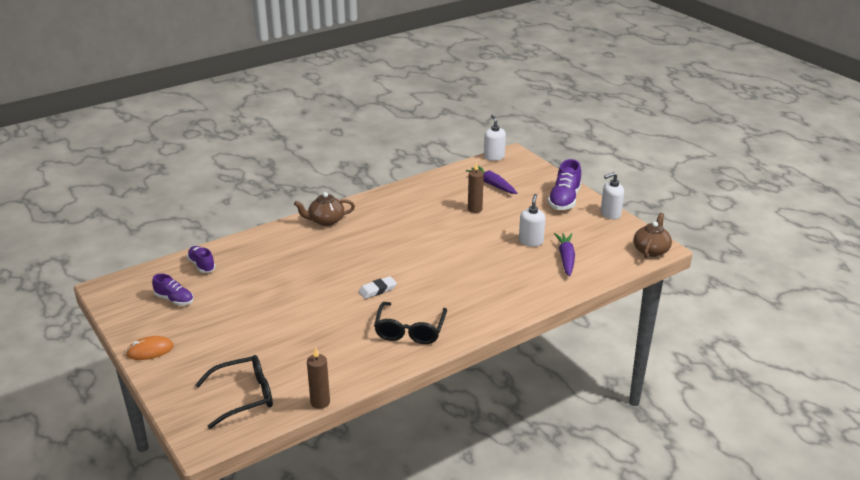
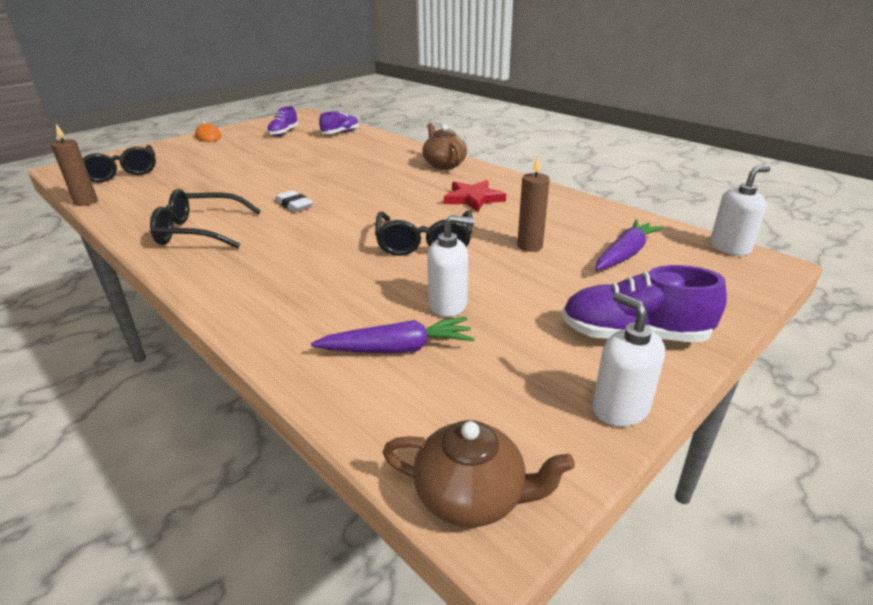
camera: 80 degrees right, 0 degrees up
(399, 217) = (473, 198): none -> red star
(459, 241) = (424, 242): none -> black glasses

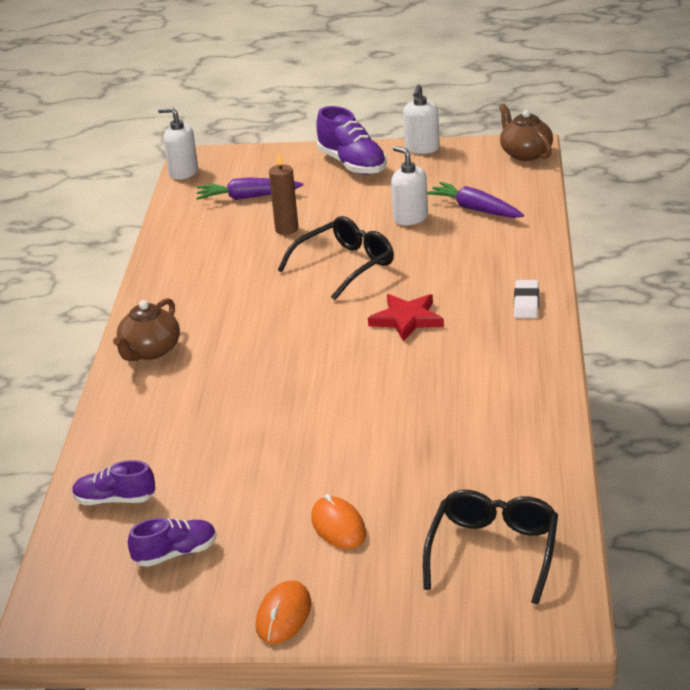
camera: 130 degrees left, 0 degrees up
(86, 202) = (572, 488): brown candle -> none
(200, 231) = (494, 368): black glasses -> none
(218, 156) = (338, 526): none -> orange mouse
(294, 205) = (376, 363): white eraser -> white eraser (526, 303)
(473, 198) = (226, 290): red star -> red star (407, 319)

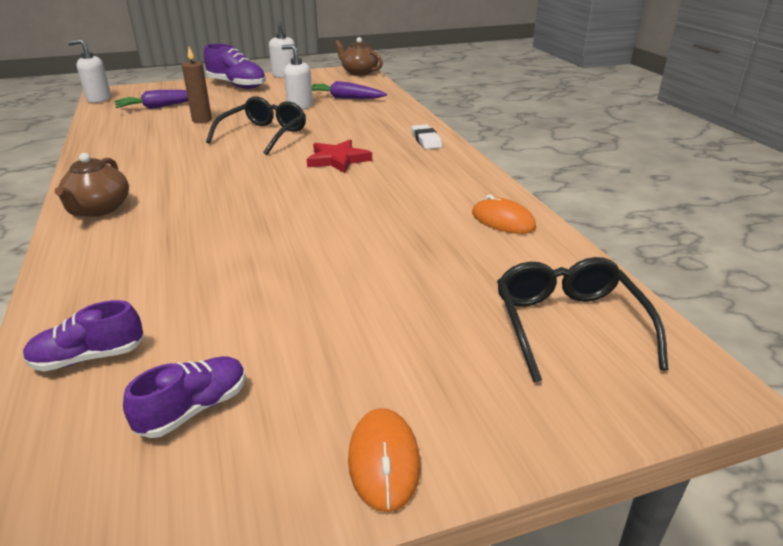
camera: 25 degrees left, 0 degrees up
(338, 526) = (385, 332): orange mouse -> orange mouse (503, 220)

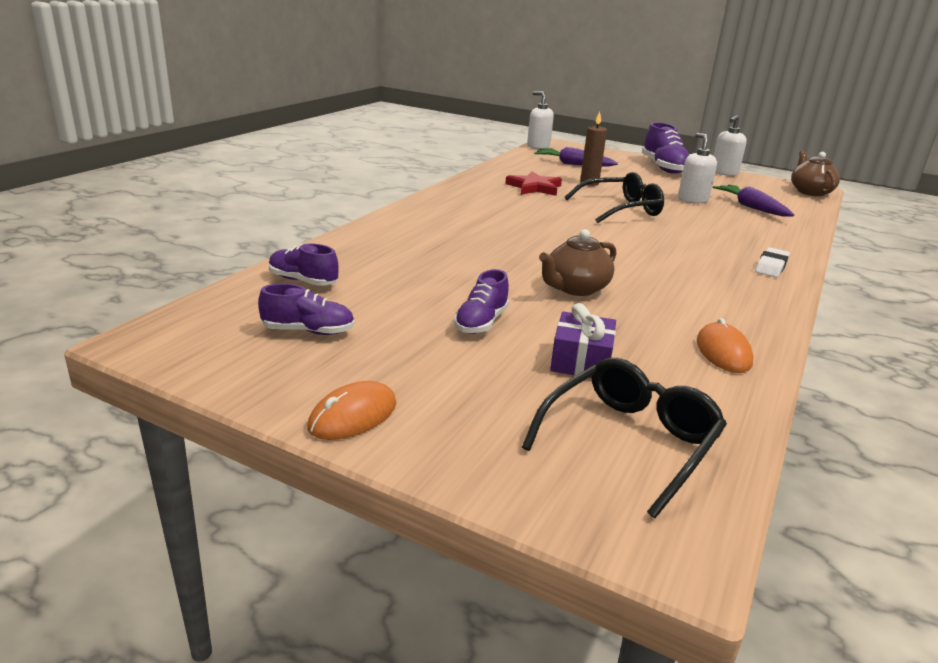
camera: 45 degrees right, 5 degrees down
(99, 209) = (428, 212): brown teapot -> brown teapot (575, 288)
(329, 294) = (481, 322): none -> purple shoe
(338, 160) = (652, 248): red star -> red star (534, 187)
(446, 282) = (581, 361): none -> purple gift

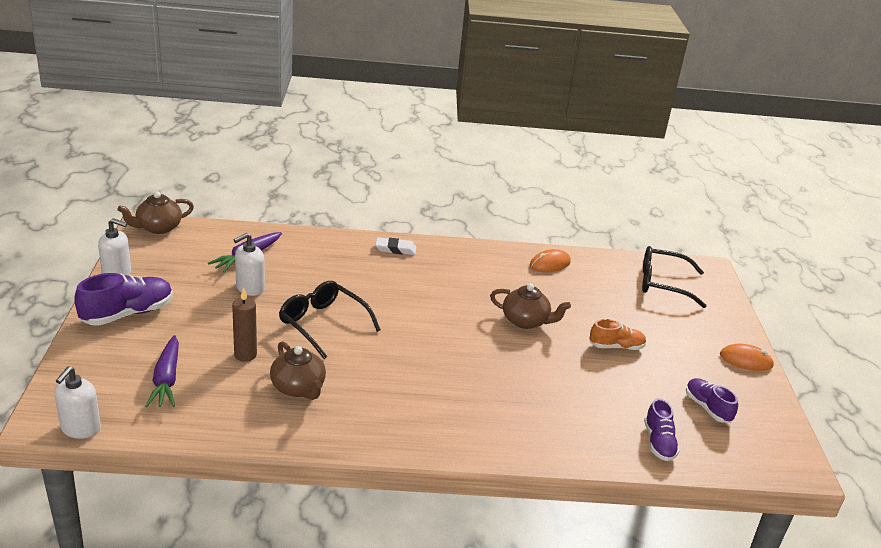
camera: 120 degrees left, 5 degrees up
(481, 322) = (616, 346): purple shoe -> orange shoe
(534, 187) = (298, 388): red star -> brown teapot
(581, 361) = (614, 305): purple gift -> none

